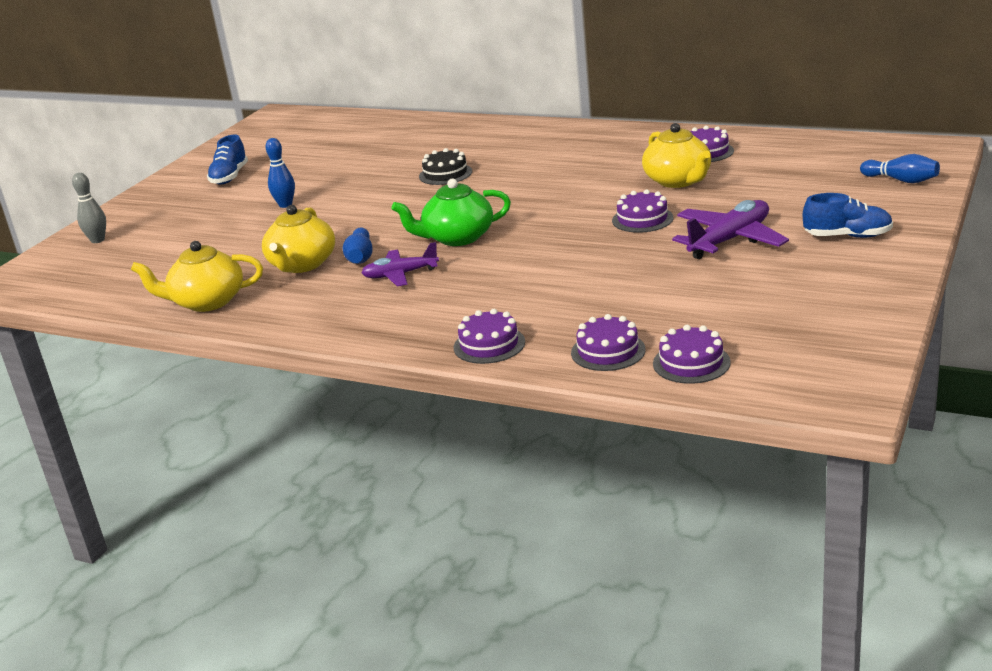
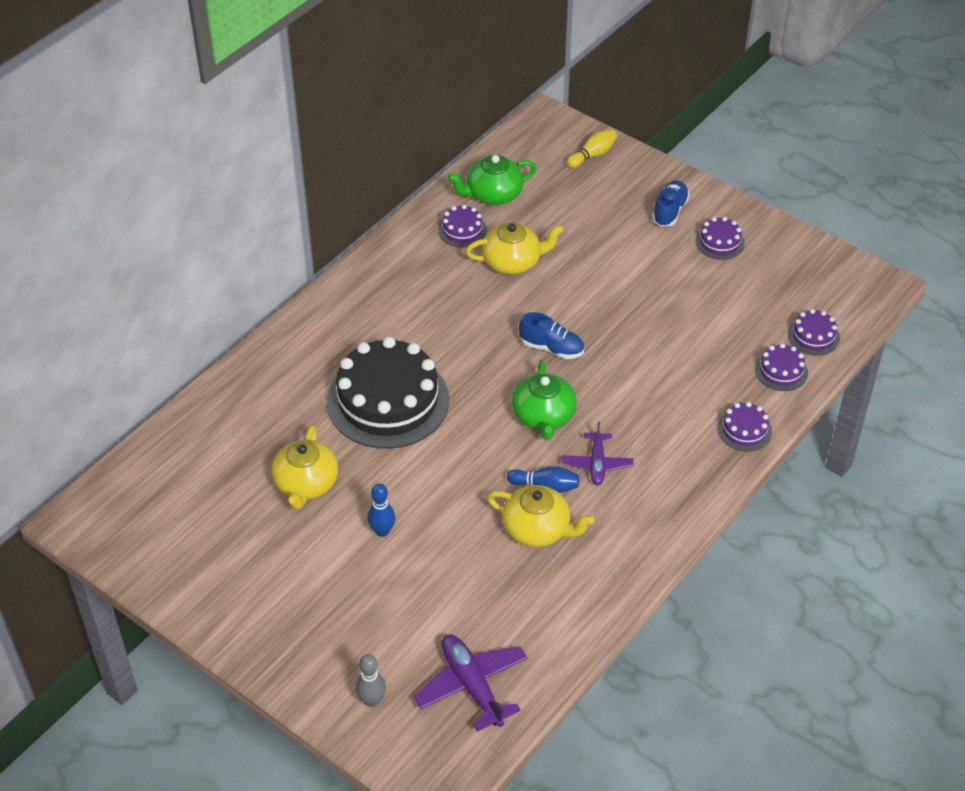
camera: 80 degrees left, 20 degrees up
(207, 302) = (579, 604): yellow teapot -> yellow teapot (306, 484)
(229, 177) = (263, 575): blue shoe -> blue shoe (552, 348)
(445, 174) = (388, 401): black cake -> black cake, size x2.28
(642, 219) = (576, 301): purple cake -> purple cake (719, 242)
(730, 240) = (642, 267): purple plane -> purple plane (472, 686)
(776, 152) = (493, 194): none -> green teapot
(901, 180) = (592, 155): blue bowling pin -> yellow bowling pin

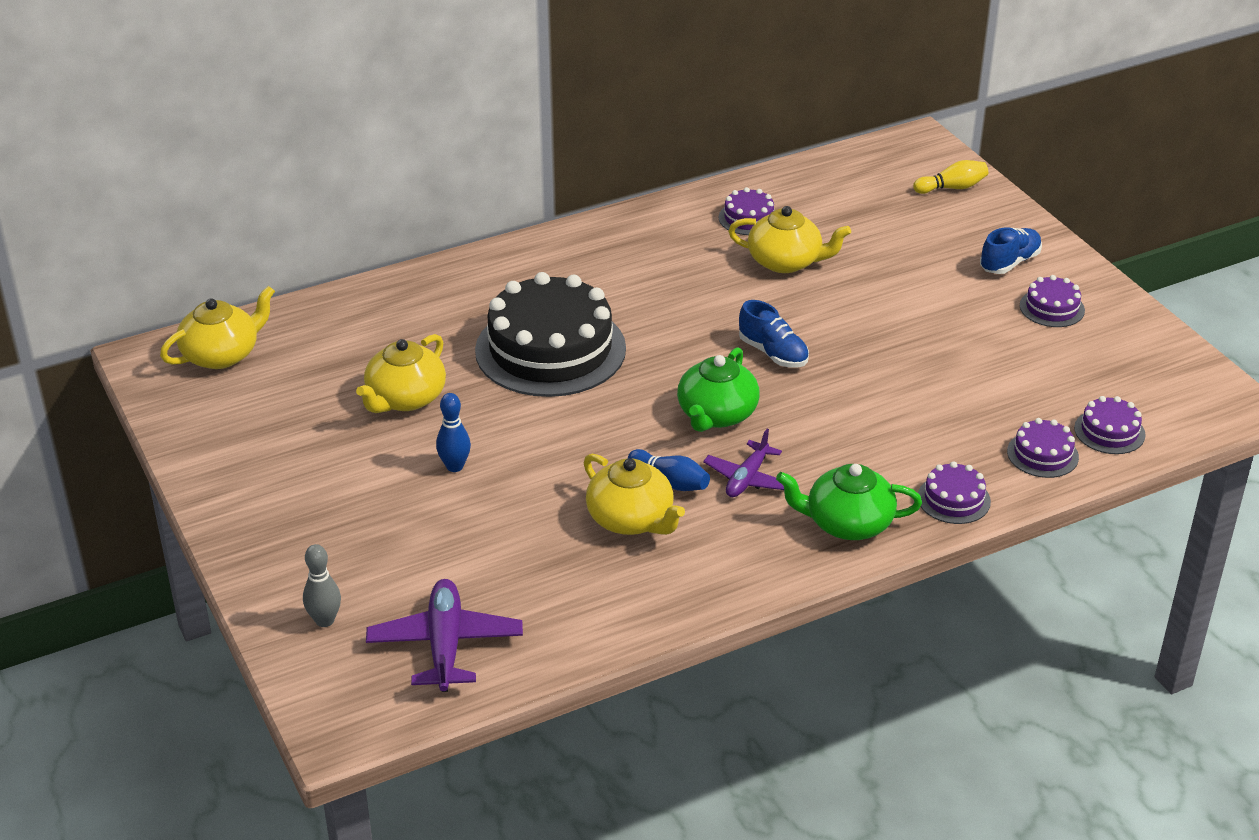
camera: 25 degrees right, 10 degrees down
(134, 495) = (222, 354): none -> yellow teapot
(493, 194) = (808, 195): green teapot -> green teapot (847, 523)

